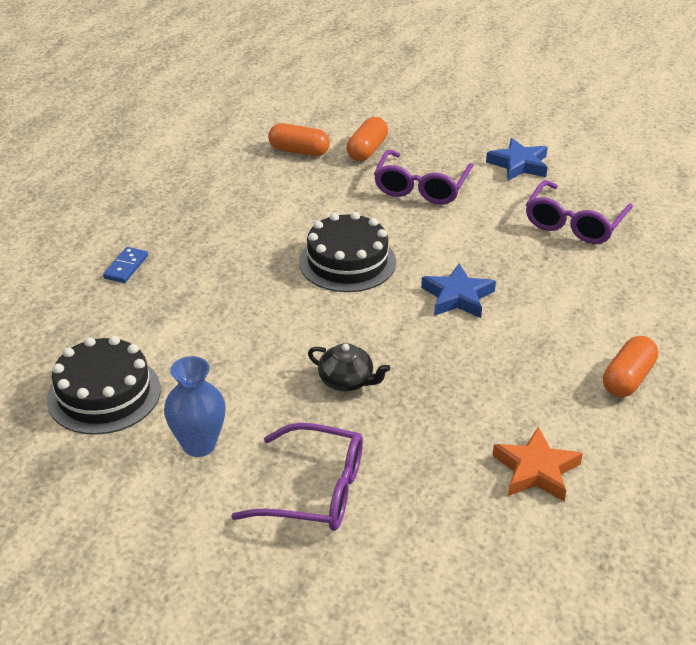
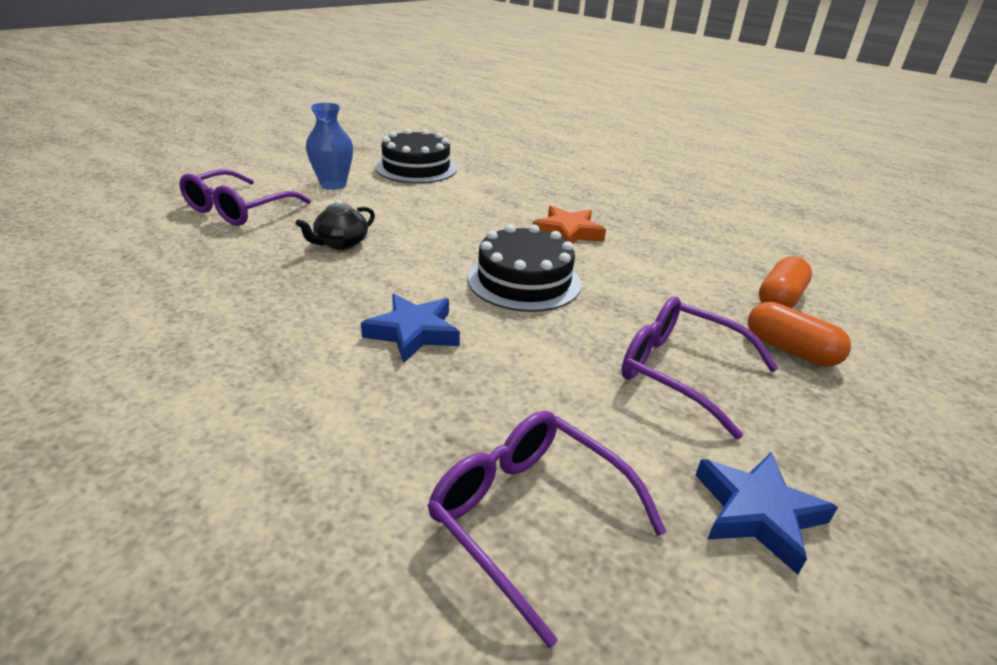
camera: 105 degrees right, 5 degrees down
(126, 267) = (567, 190): blue domino -> none
(536, 470) = (114, 301): orange star -> orange star (568, 232)
(627, 379) = (136, 417): orange capsule -> none

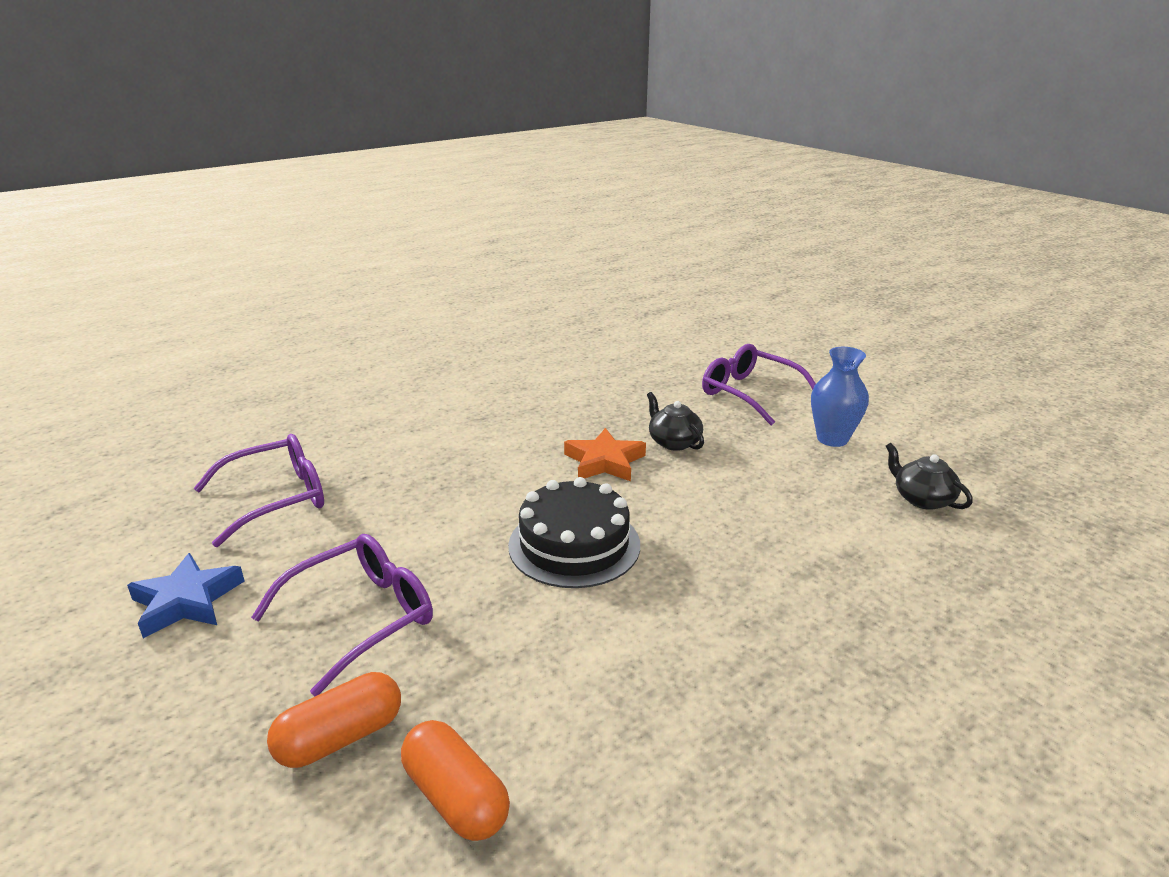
camera: 105 degrees right, 5 degrees down
(413, 332) = (500, 471): blue star -> none
(416, 168) = (922, 499): black cake -> black teapot
(568, 232) = (704, 608): orange star -> orange star (604, 462)

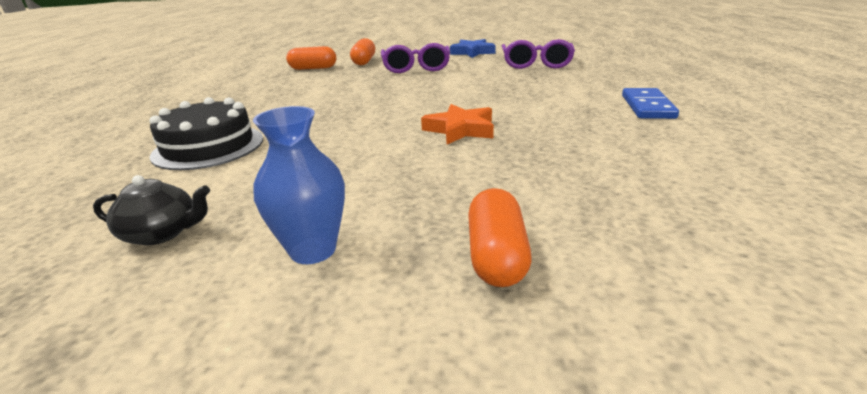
camera: 130 degrees right, 0 degrees up
(444, 396) = (647, 106): none -> blue domino
(574, 545) = (389, 102): black cake -> black cake (209, 147)
(673, 442) = (449, 162): black teapot -> none
(749, 393) = (496, 256): purple glasses -> orange capsule

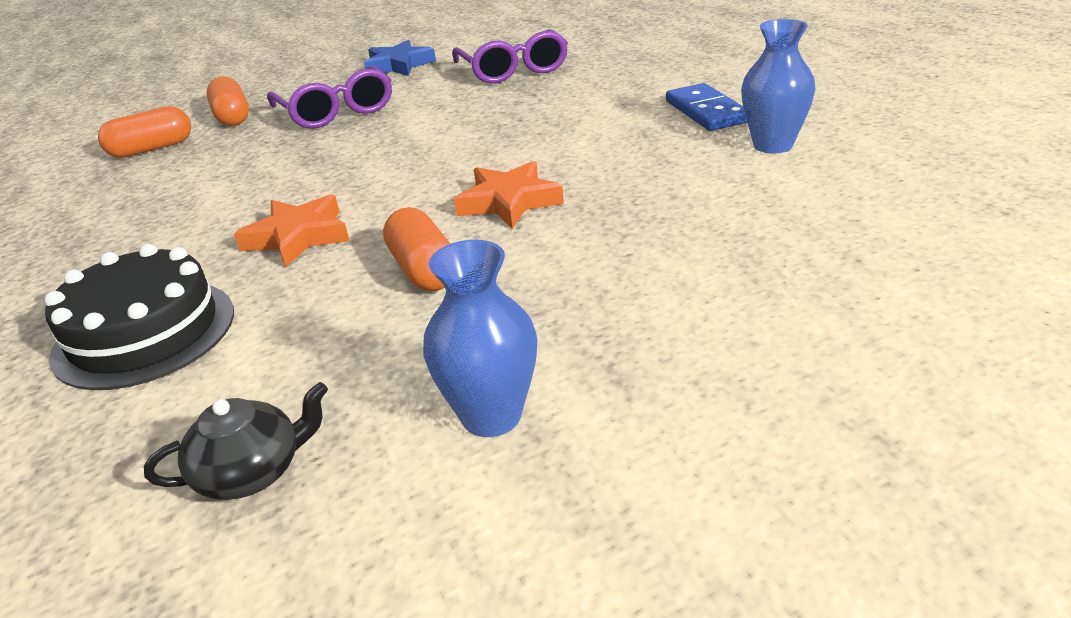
camera: 25 degrees left, 5 degrees up
(328, 121) = (298, 237): none -> orange star
(496, 256) = (701, 348): orange capsule -> orange capsule (424, 270)
(682, 136) = (772, 145): none -> blue vase

